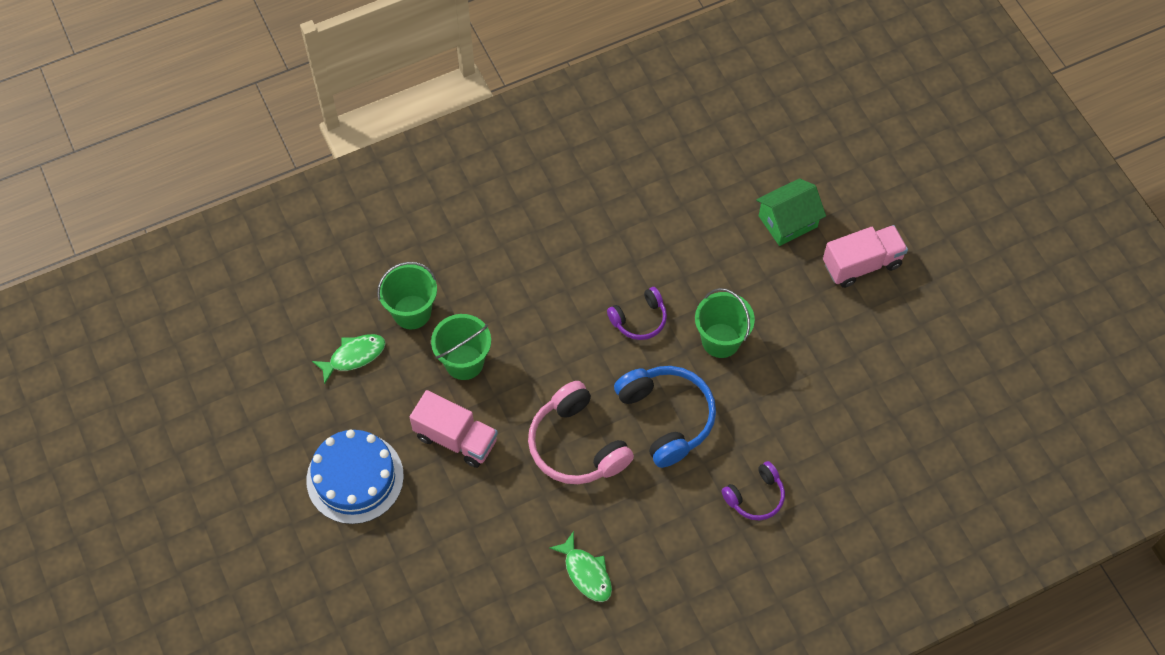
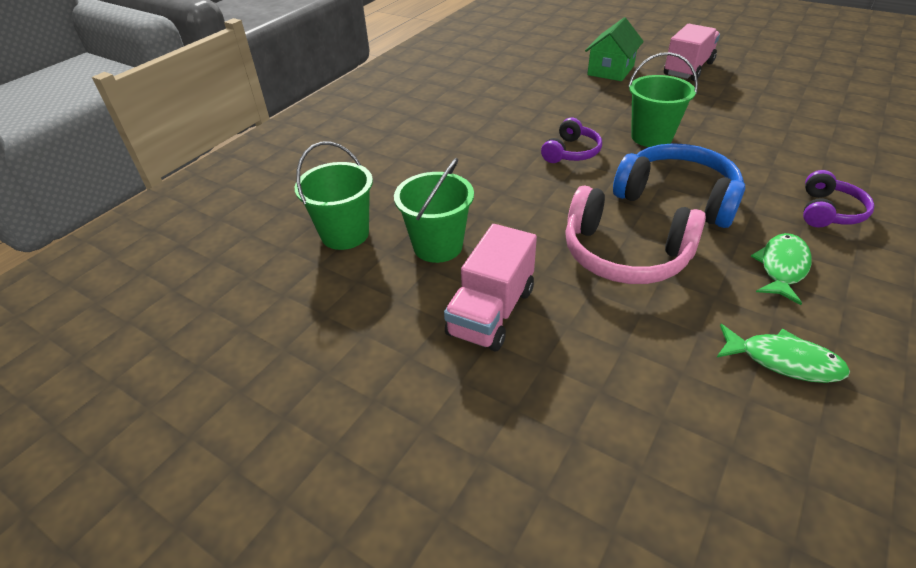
camera: 30 degrees left, 20 degrees down
(354, 356) = (302, 297): green fish -> green fish (782, 267)
(355, 478) = (396, 420): blue cake -> none
(456, 438) = (491, 312): pink truck -> pink truck turned 120 degrees clockwise

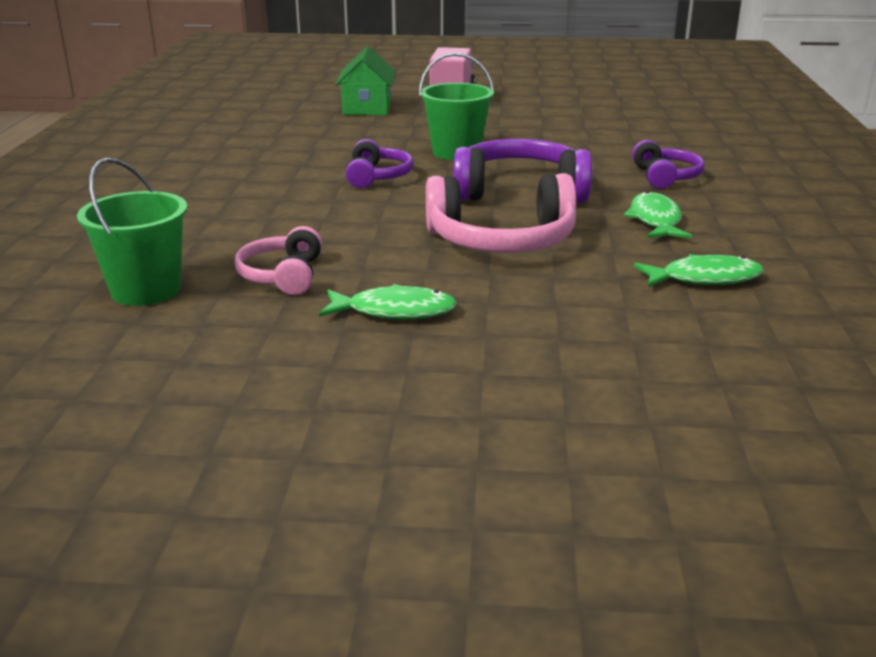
camera: 30 degrees left, 15 degrees down
(438, 246) = (282, 276): green bucket -> pink headphones
(491, 312) = (394, 311): pink truck -> green fish
(677, 197) = (520, 191): blue headphones -> purple headphones

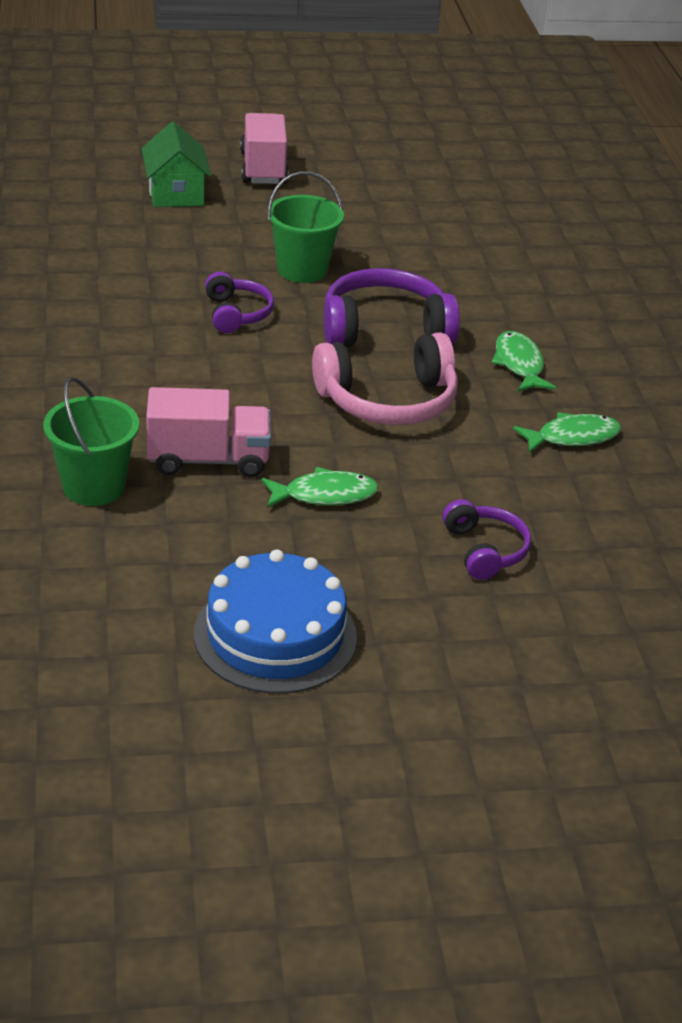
camera: 15 degrees left, 10 degrees up
(258, 443) = (275, 635): none -> blue cake
(282, 276) = (208, 460): pink headphones -> pink truck
(665, 177) = (518, 299): purple headphones -> purple headphones (485, 550)

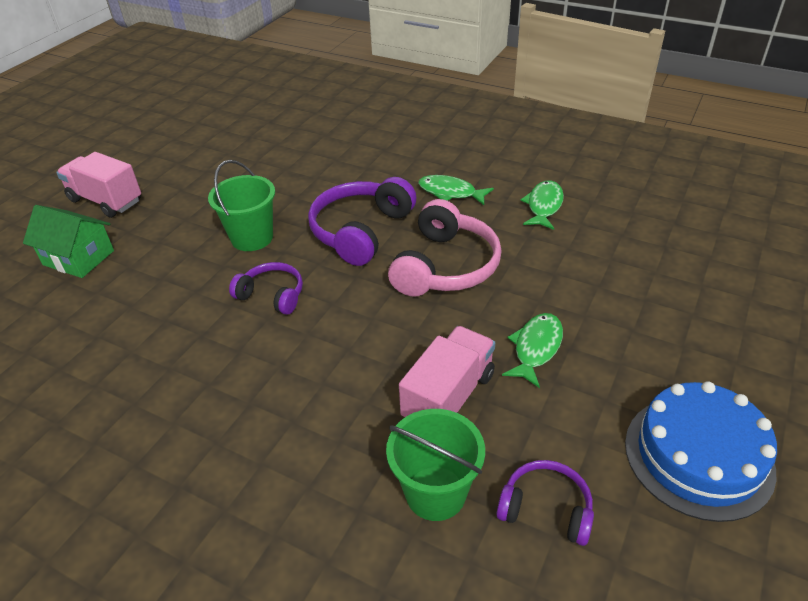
camera: 50 degrees left, 5 degrees up
(485, 550) = (643, 296): purple headphones -> purple headphones (546, 509)

